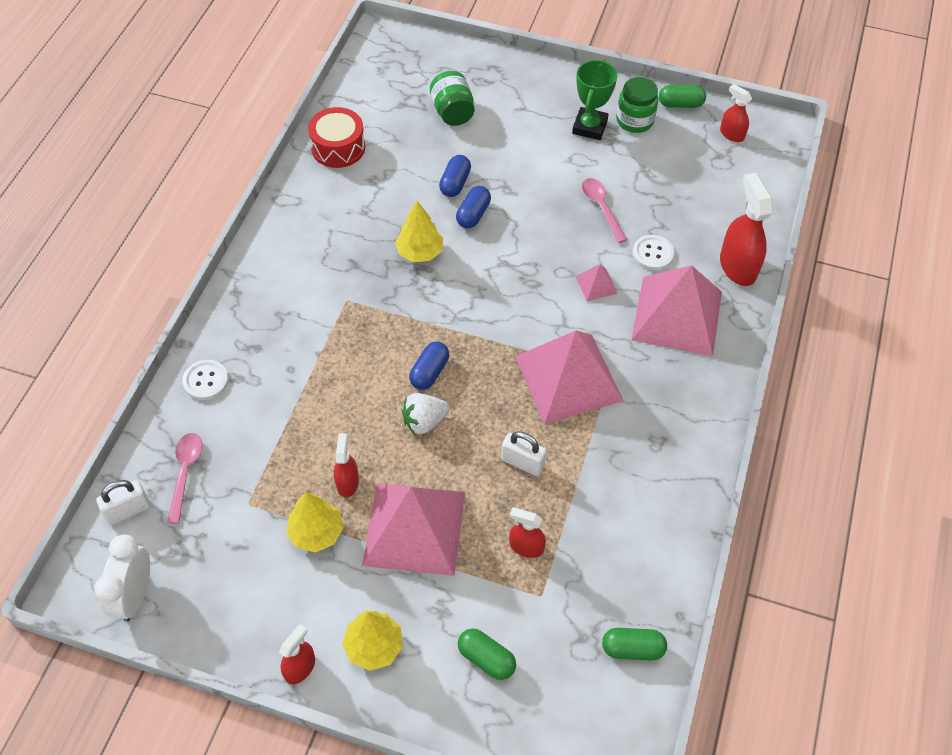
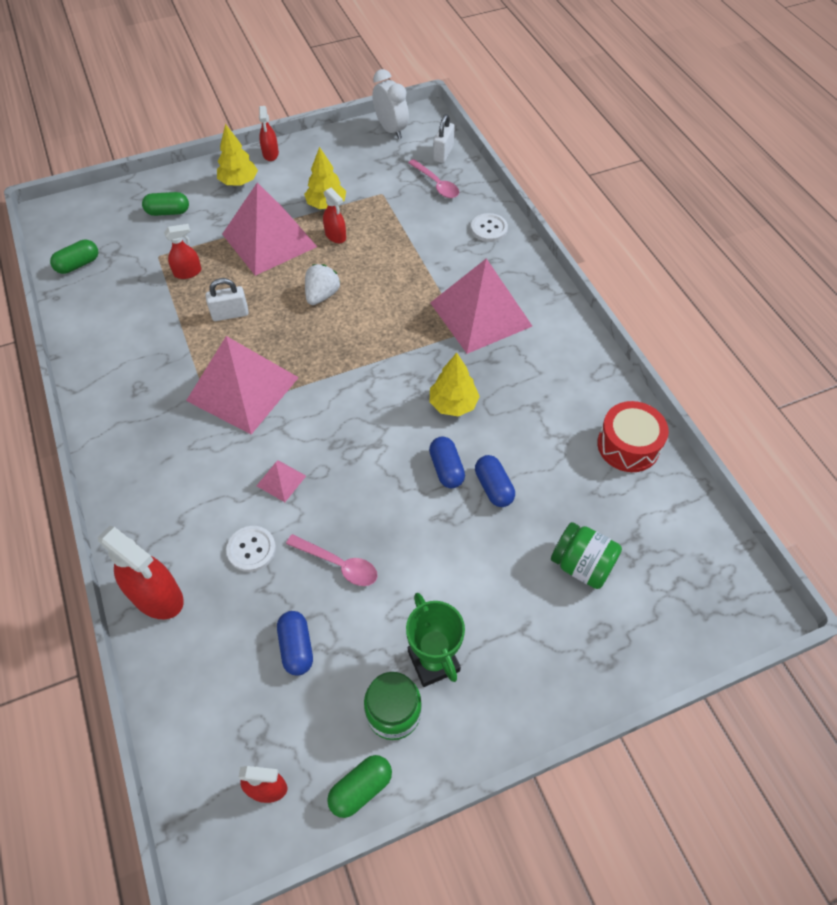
camera: 140 degrees right, 0 degrees up
(429, 372) = (350, 326): blue capsule -> blue capsule (296, 647)
(677, 315) = (187, 502): pink pyramid -> pink pyramid (480, 314)

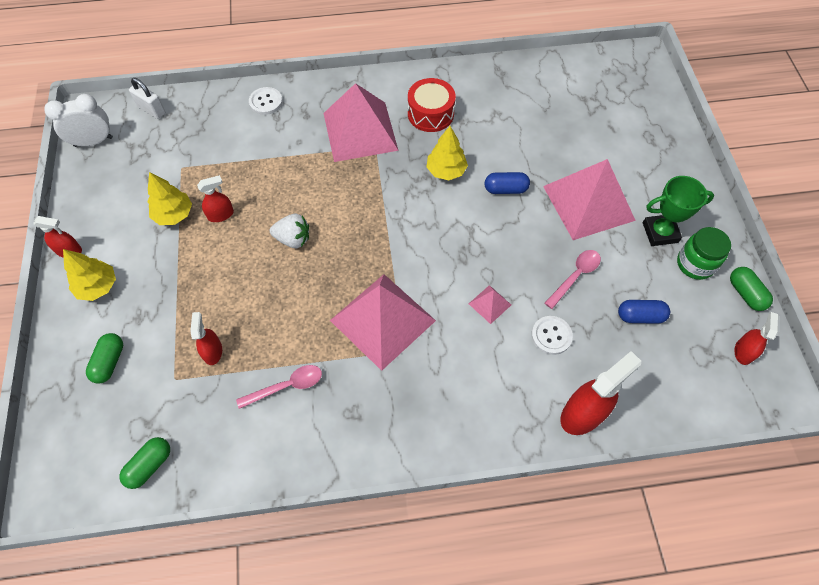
camera: 75 degrees left, 5 degrees up
(78, 264) = (150, 465): green capsule -> green capsule turned 60 degrees clockwise
(230, 314) = (286, 319): white padlock -> none
(269, 240) = (200, 271): pink pyramid -> pink pyramid (588, 203)
(322, 295) = (293, 239): white strawberry -> white strawberry turned 150 degrees clockwise
(436, 184) = (190, 124): pink spoon -> pink spoon (286, 386)
(493, 487) = (528, 164): blue capsule -> none
(582, 565) = (600, 132): green jar -> none
(628, 445) = (511, 80): red drum -> red drum (430, 114)

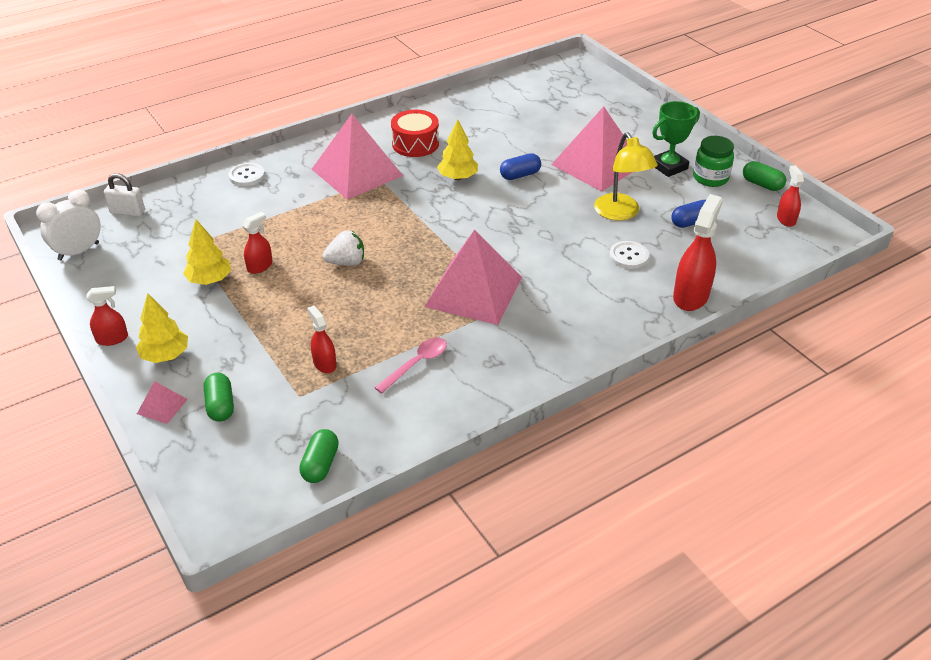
camera: 25 degrees left, 20 degrees down
(490, 304) = (561, 252): pink pyramid -> pink pyramid (162, 406)
(575, 276) = (620, 213): pink spoon -> yellow lamp

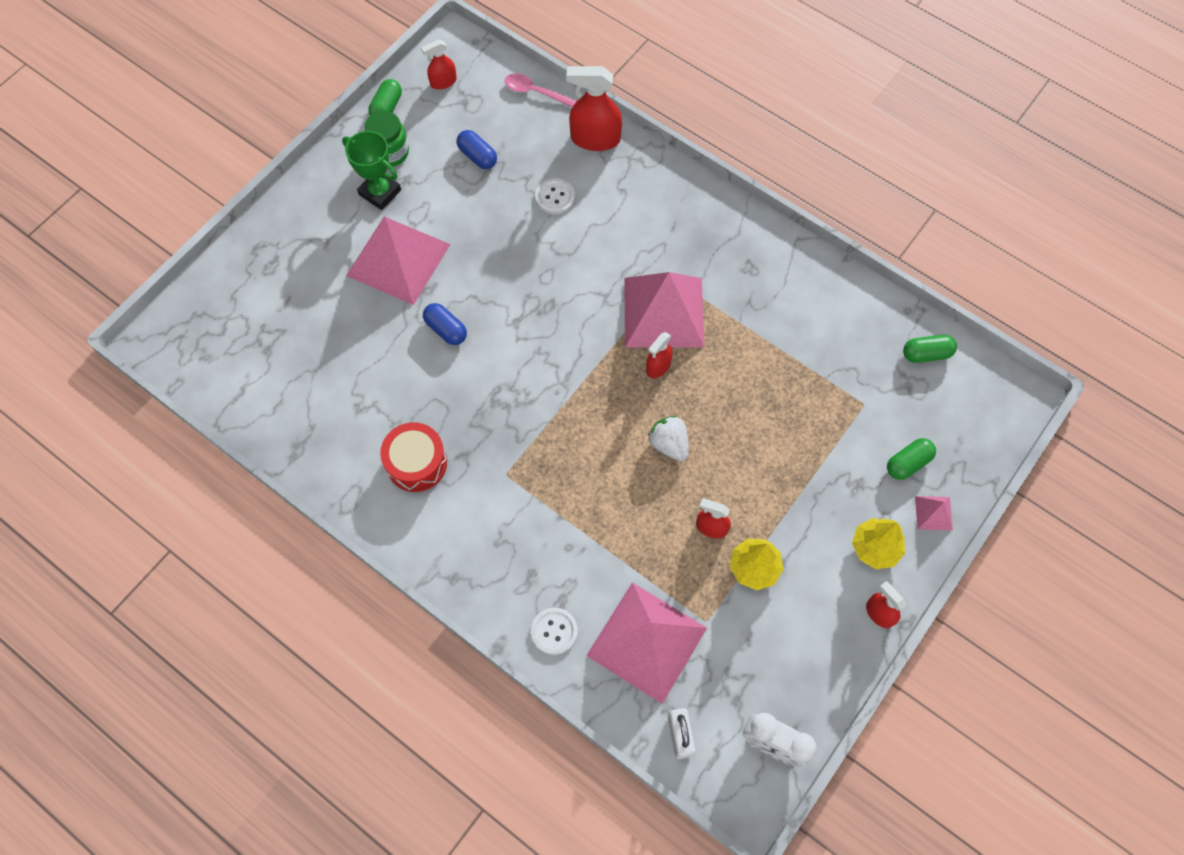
camera: 110 degrees left, 25 degrees up
(324, 363) = (817, 401): red spray bottle -> red spray bottle (658, 366)
(357, 172) = (501, 505): pink pyramid -> pink pyramid (647, 642)
(416, 364) = (782, 326): pink spoon -> pink spoon (536, 92)
(457, 177) = (473, 391): yellow tree -> none
(620, 213) = (485, 218): yellow lamp -> none

